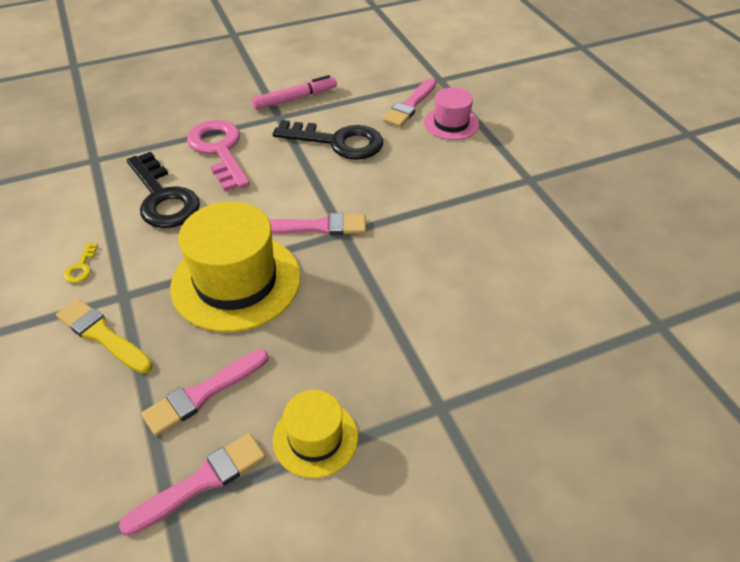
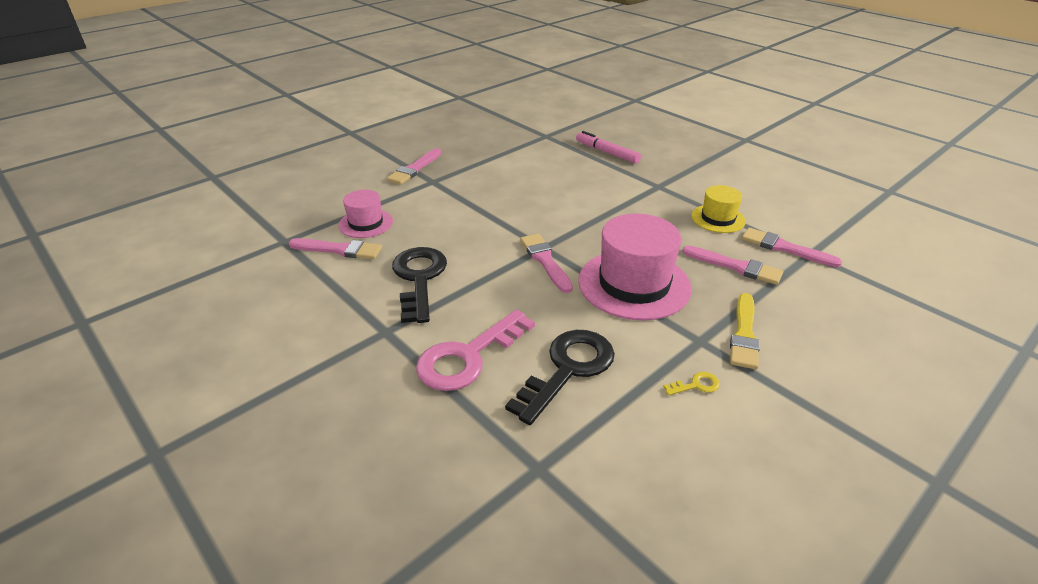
camera: 110 degrees left, 10 degrees down
(236, 281) = (634, 284): yellow hat -> pink hat
(295, 99) = (343, 330): pink marker -> pink marker (607, 152)
(567, 170) = (414, 169): none -> pink brush

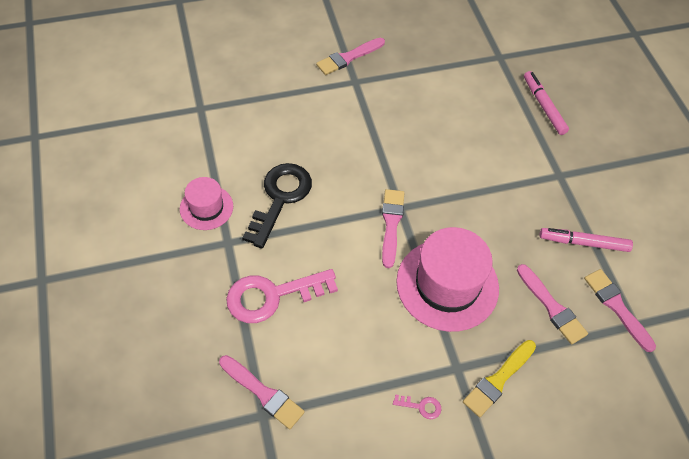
camera: 25 degrees right, 20 degrees up
(339, 250) = (237, 137): pink brush -> pink brush (263, 393)
(366, 223) = (272, 114): pink hat -> pink hat (206, 207)
(568, 369) = (336, 344): black key -> none
(696, 385) = (421, 406): yellow key -> pink key
(718, 218) = (583, 243): yellow hat -> pink marker

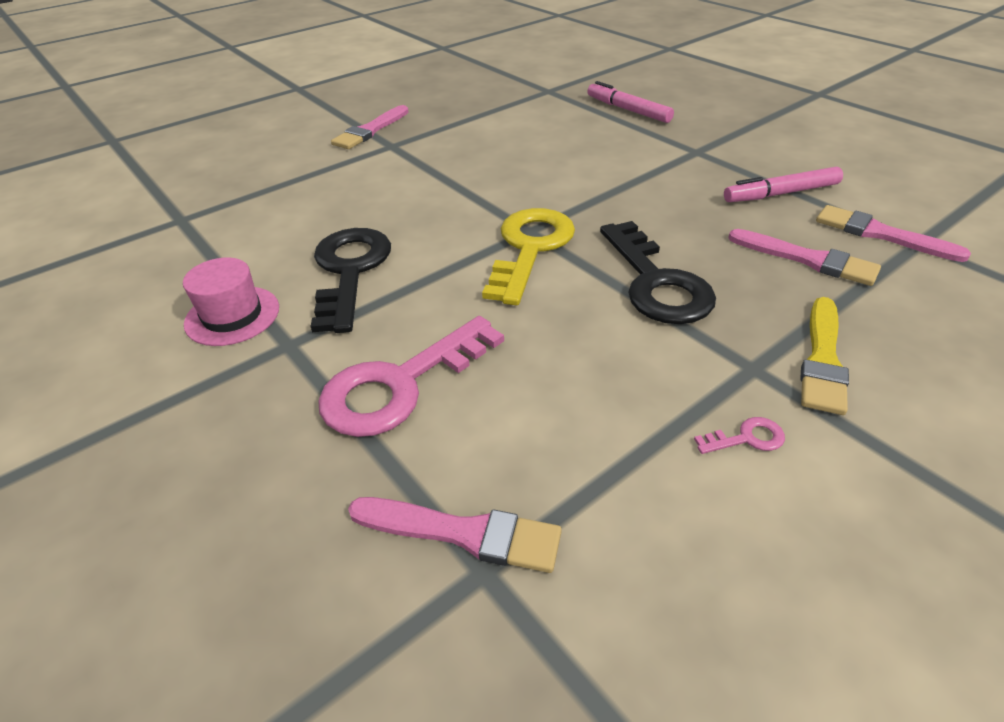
camera: 20 degrees left, 15 degrees down
(391, 224) = (530, 248): pink brush -> yellow key
(447, 284) = (656, 282): pink hat -> black key

